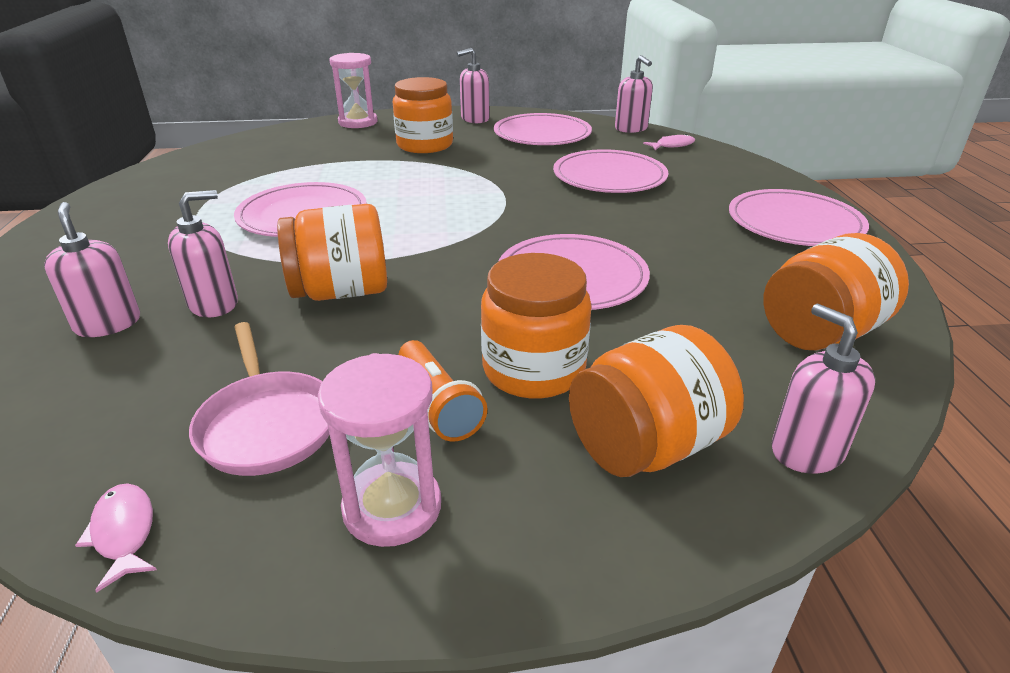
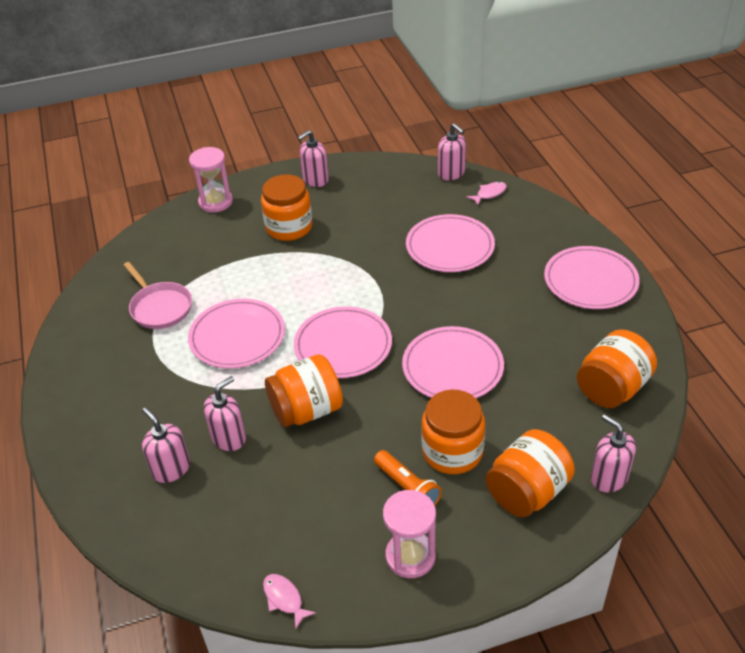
camera: 10 degrees left, 10 degrees up
(267, 424) = (318, 522): pink pan -> pink pan (160, 307)
(542, 134) = (380, 195): pink plate -> pink plate (343, 345)

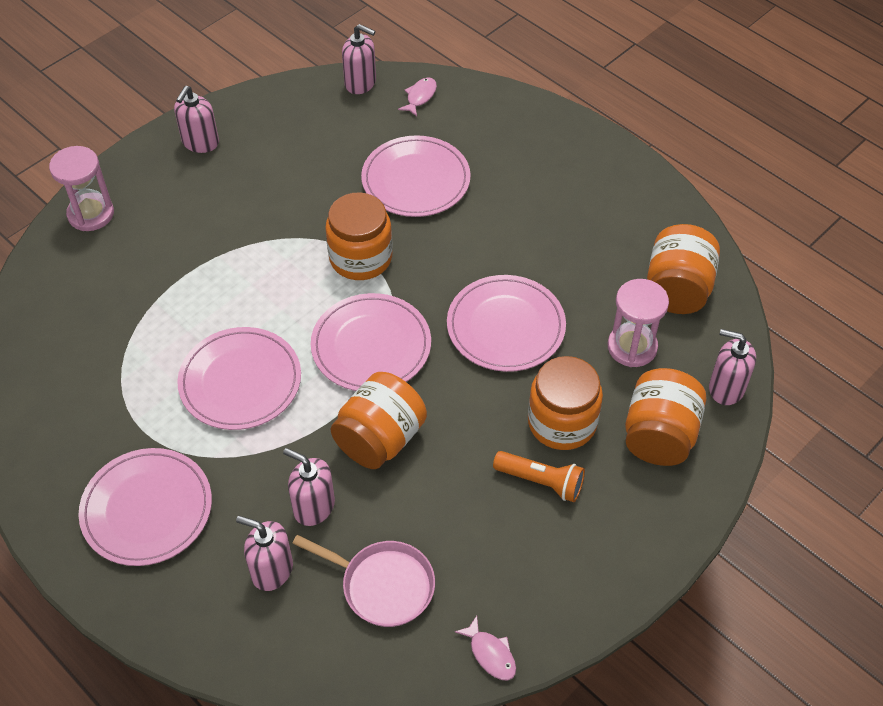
camera: 30 degrees left, 10 degrees up
(160, 307) = (117, 380): pink pan -> pink pan (383, 585)
(229, 438) = (313, 506): pink soap dispenser -> pink soap dispenser turned 75 degrees counterclockwise
(284, 599) = (490, 654): pink fish -> pink fish turned 150 degrees counterclockwise
(289, 227) = (209, 218): orange jar -> orange jar (360, 258)
(410, 556) = (587, 552): pink hourglass -> pink hourglass (632, 347)
(590, 281) = (589, 171): pink plate -> pink plate (147, 509)

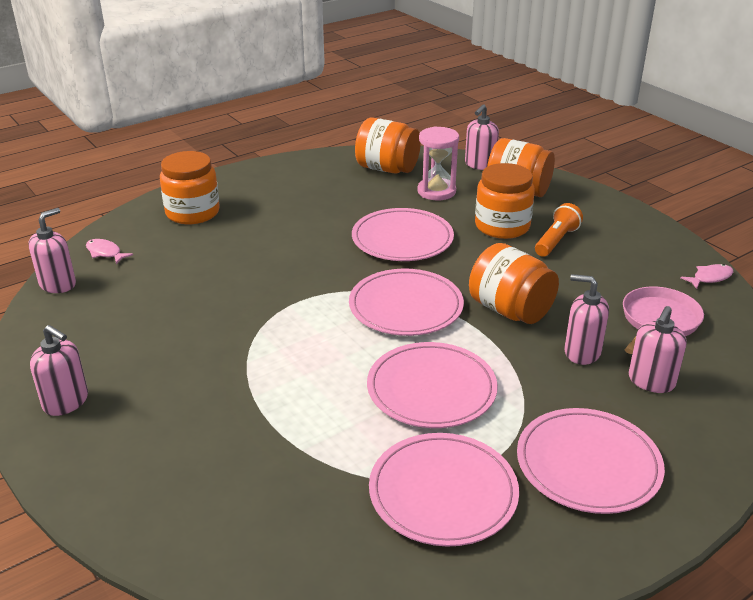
camera: 80 degrees left, 20 degrees down
(91, 214) = (131, 506): pink hourglass -> none
(313, 506) = (582, 352): pink soap dispenser -> pink soap dispenser turned 75 degrees clockwise
(360, 258) = (297, 303): orange jar -> orange jar (192, 212)
(416, 180) = (214, 265): pink plate -> pink plate (443, 492)

